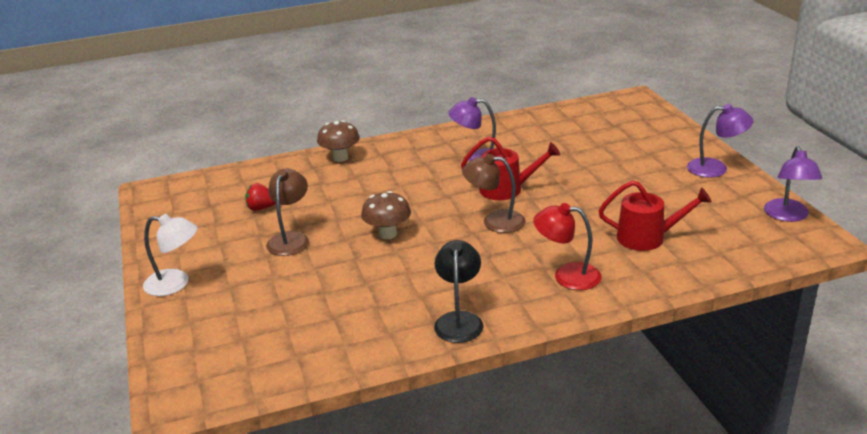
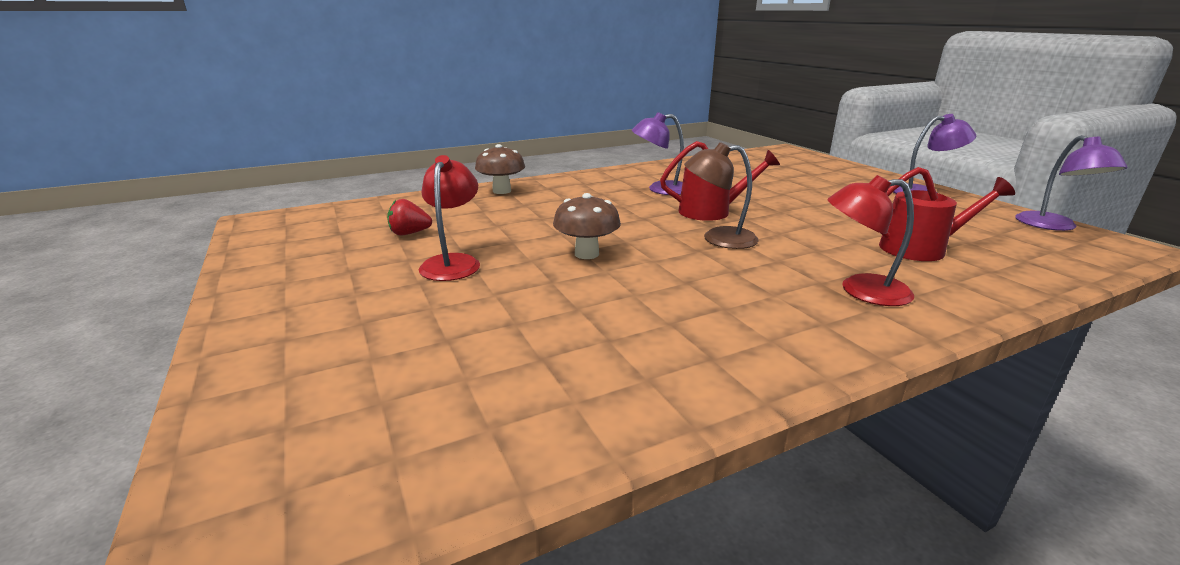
camera: 10 degrees left, 5 degrees down
(176, 284) = (271, 321): white lamp -> none
(290, 239) = (453, 262): brown lamp -> red lamp
(459, 320) = (750, 353): black lamp -> none

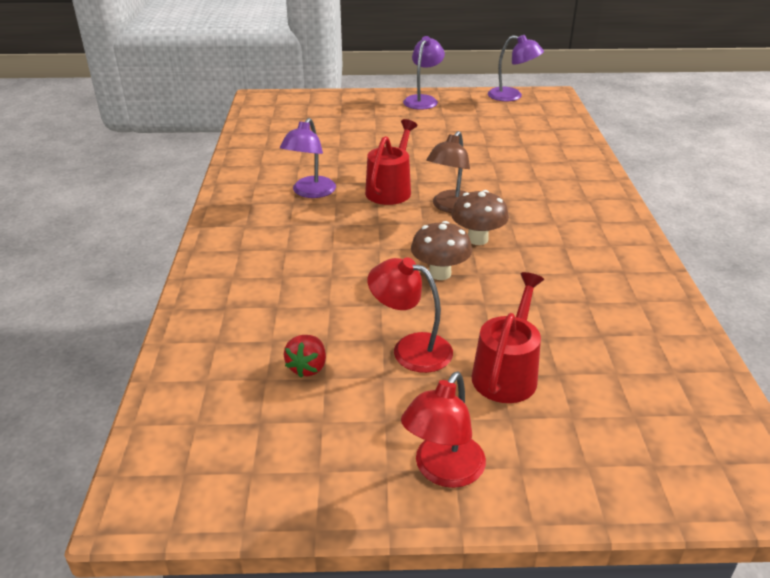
camera: 65 degrees left, 10 degrees up
(502, 191) = (218, 281): brown mushroom -> brown mushroom (477, 239)
(861, 290) = (564, 192): red lamp -> red lamp (443, 471)
(920, 249) = (518, 148): red watering can -> red watering can (506, 373)

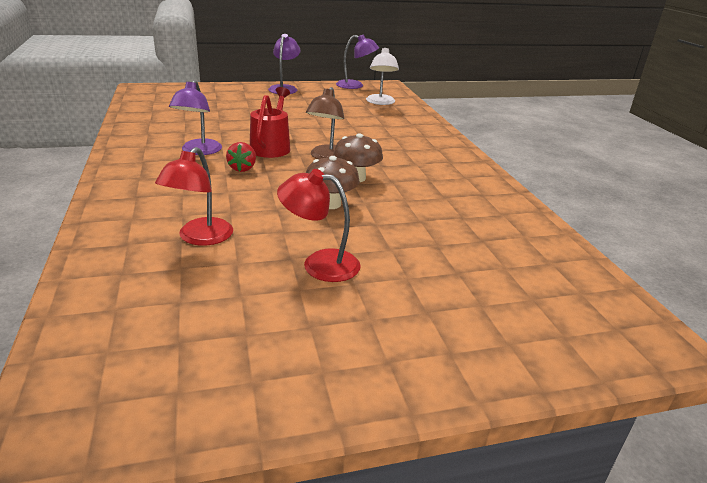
camera: 15 degrees left, 5 degrees down
(308, 367) = (222, 287): red strawberry -> red strawberry (242, 168)
(443, 471) = (379, 365): red lamp -> red lamp (200, 238)
(506, 373) = (412, 275): red watering can -> none
(536, 124) = (380, 102): none -> white lamp

